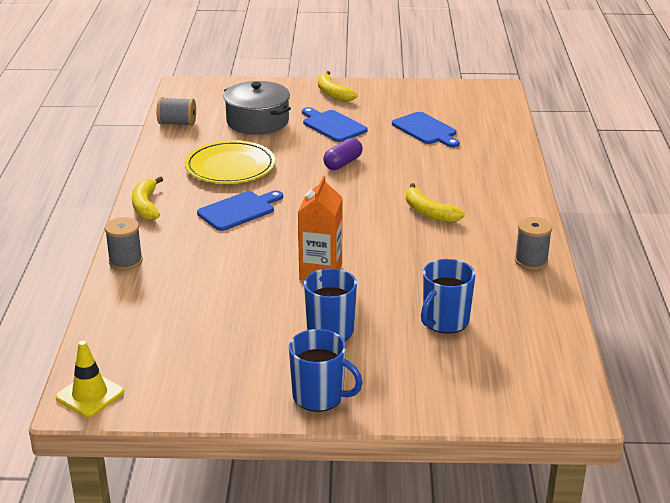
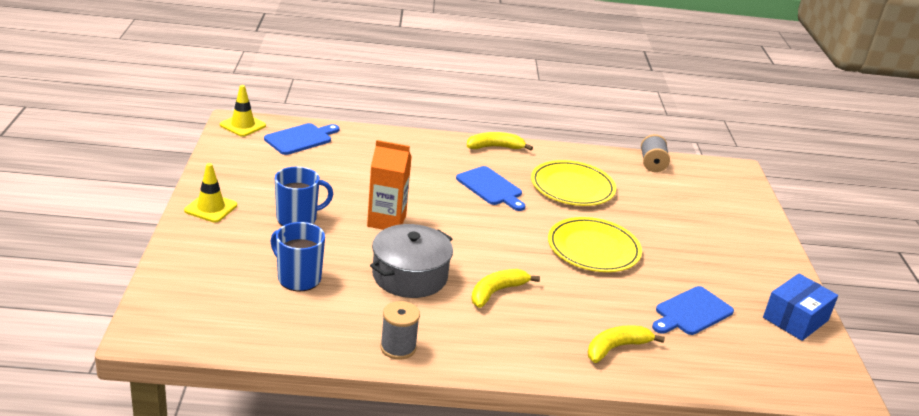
camera: 85 degrees right, 0 degrees up
(125, 261) = (408, 138): grey spool -> none
(257, 121) = (672, 205): grey pot -> grey pot (409, 276)
(319, 396) = (211, 208): blue mug -> yellow traffic cone
(332, 125) = (679, 249): blue cutting board -> blue cutting board (300, 139)
(333, 93) = (762, 255): yellow banana -> yellow banana (616, 348)
(343, 163) = (593, 248): purple capsule -> yellow plate
(419, 92) = (795, 319): none -> blue box

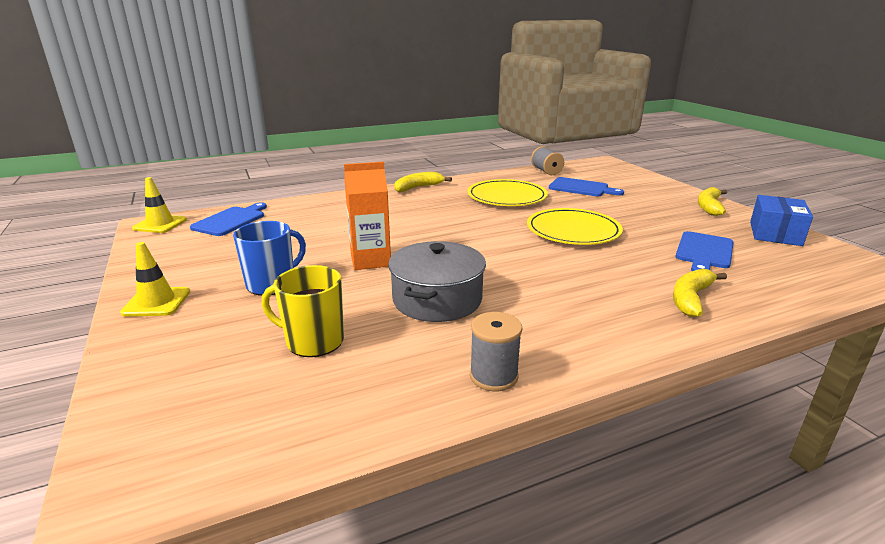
camera: 20 degrees left, 5 degrees down
(298, 278) = (313, 341): blue mug -> yellow mug
(491, 188) = (442, 213): blue cutting board -> blue cutting board (581, 188)
(496, 292) = (534, 287): yellow banana -> yellow banana (709, 207)

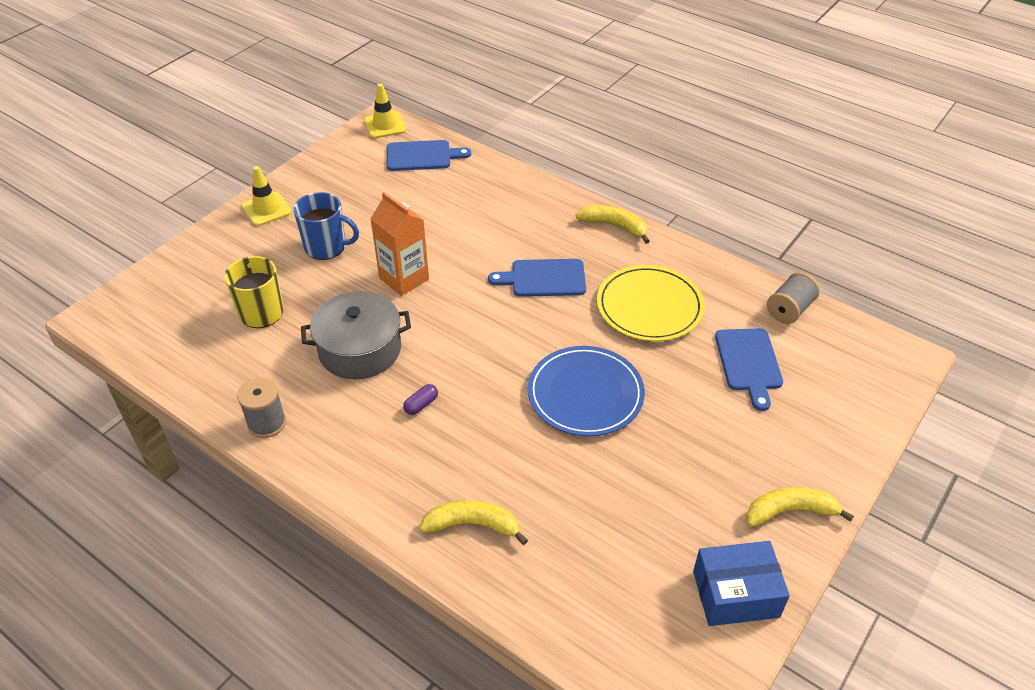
camera: 60 degrees right, 20 degrees up
(536, 288) = (421, 405): none -> purple capsule
(573, 231) = (585, 394): yellow plate -> blue plate
(704, 252) = (610, 523): blue cutting board -> blue cutting board (544, 278)

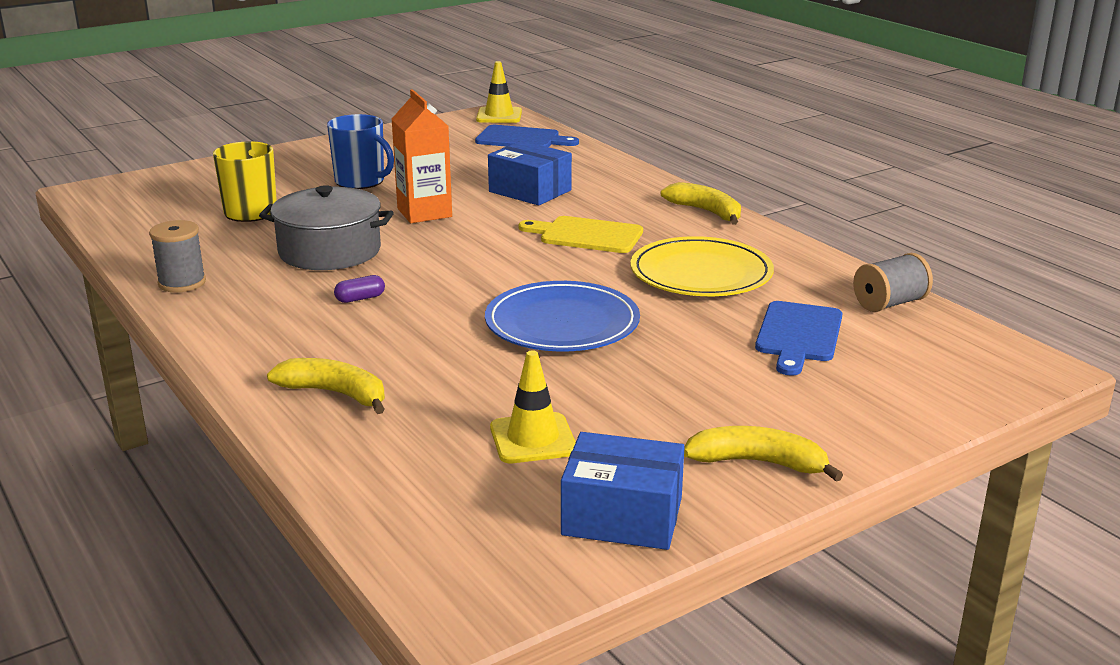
camera: 20 degrees right, 20 degrees down
(266, 209) = (322, 151): yellow traffic cone -> yellow traffic cone (533, 439)
(469, 229) = (530, 191): none -> blue box
(544, 278) = (587, 235): blue cutting board -> yellow cutting board

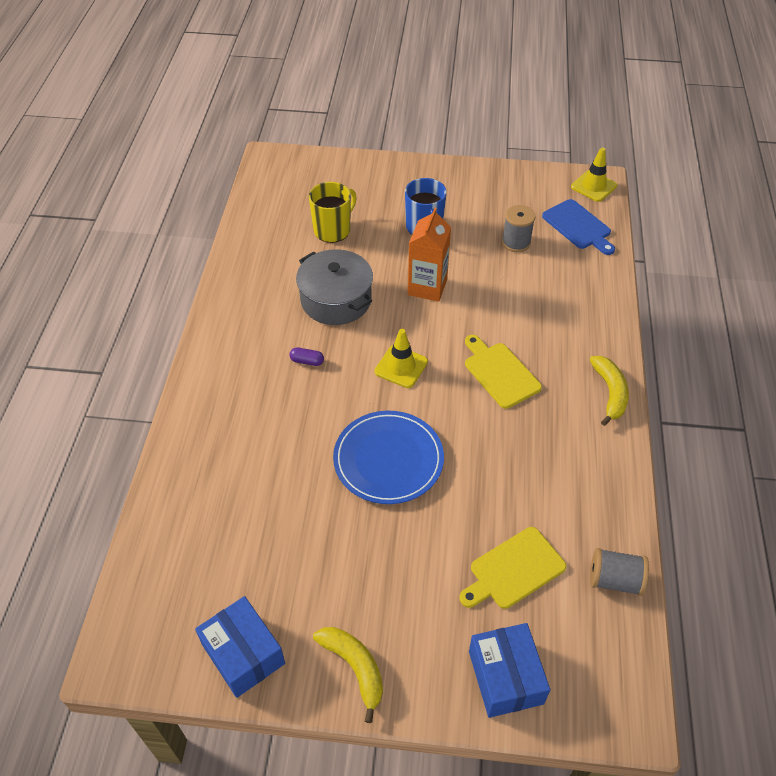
camera: 40 degrees right, 25 degrees up
(182, 283) = (236, 288): grey spool -> grey spool (516, 242)
(335, 394) = (215, 445): yellow banana -> none
(530, 191) = (517, 298): blue box -> blue box (505, 677)
(533, 439) = (266, 556): yellow traffic cone -> yellow traffic cone (401, 367)
(701, 273) = (526, 462): yellow plate -> none
(798, 335) = (514, 570): blue cutting board -> yellow cutting board

